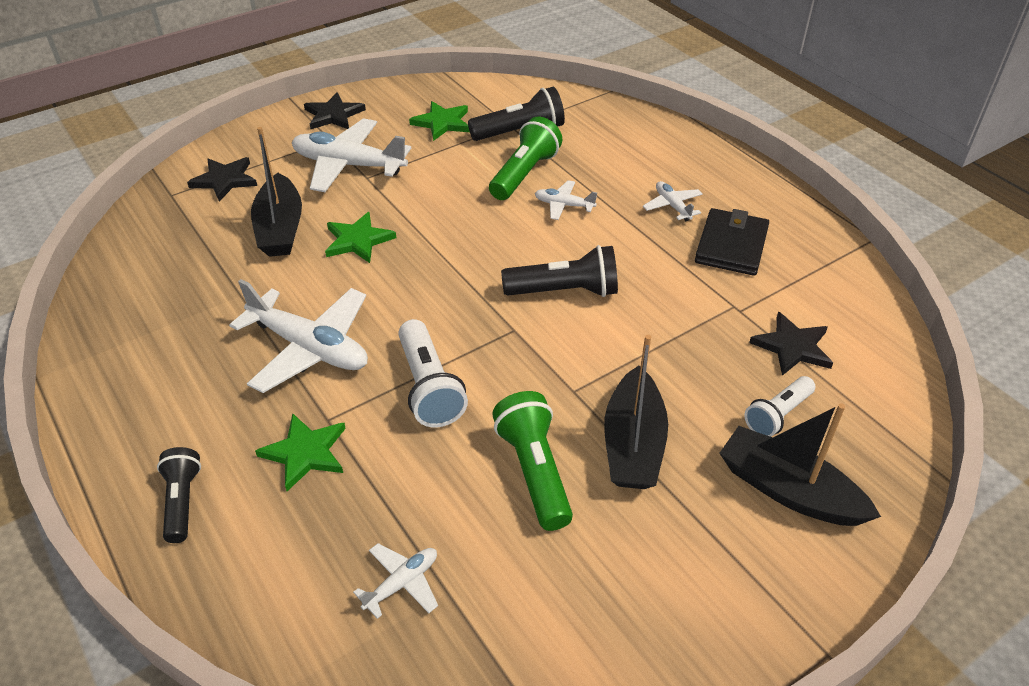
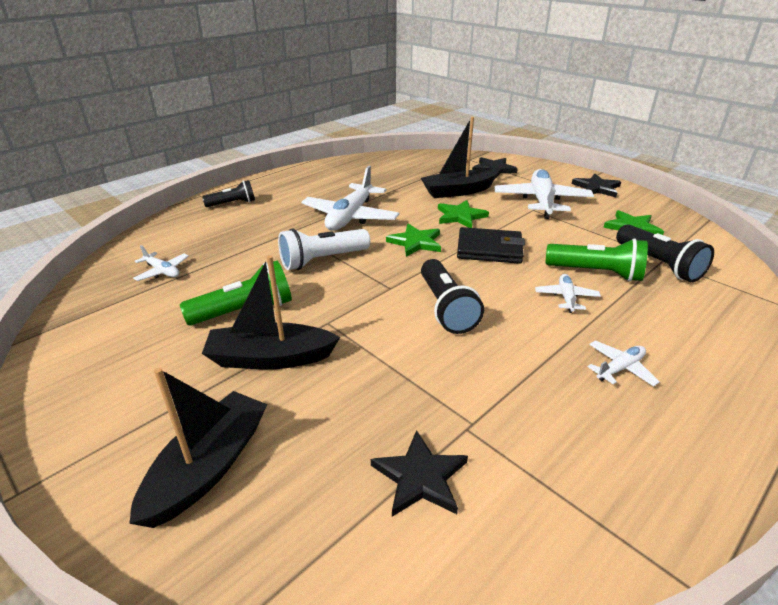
camera: 80 degrees right, 10 degrees down
(305, 453) = (264, 229): green star -> green star (415, 242)
(731, 246) = (579, 420): black wallet -> black wallet (489, 249)
(777, 415) = (310, 460): white flashlight -> none

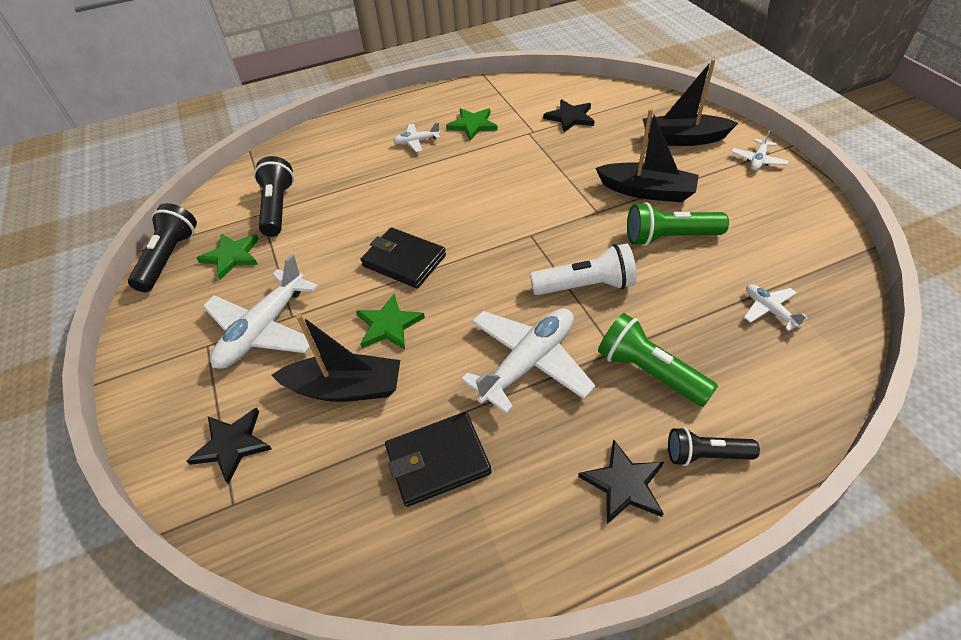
camera: 155 degrees left, 15 degrees up
(208, 467) = (683, 139): black boat -> black boat turned 45 degrees clockwise
(382, 181) = (438, 461): none -> black wallet
(415, 242) = (472, 290): green star -> green star (472, 125)
(446, 308) = (494, 204): black flashlight -> black flashlight (169, 258)
(566, 298) = (392, 193): white plane -> white plane (758, 160)
(596, 188) = (161, 341): black star -> black star (624, 484)
(596, 273) = (340, 211): green flashlight -> green flashlight (649, 372)

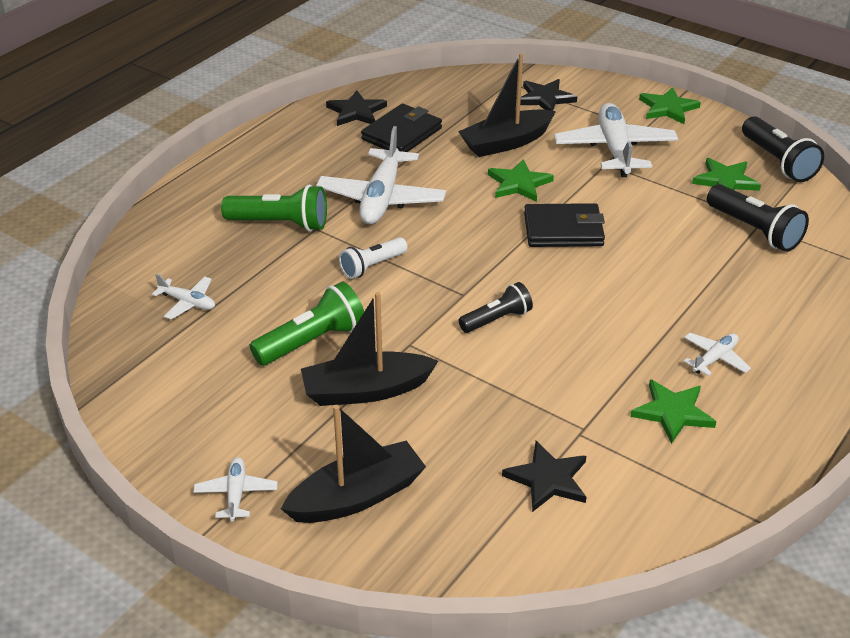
camera: 145 degrees right, 10 degrees down
(149, 363) = (668, 108): none -> green star
(585, 286) = (372, 266): white flashlight -> white flashlight, size x0.66
(624, 484) = (269, 162): black star -> black star (356, 112)
(705, 454) = (218, 192): black flashlight -> black flashlight (497, 319)

